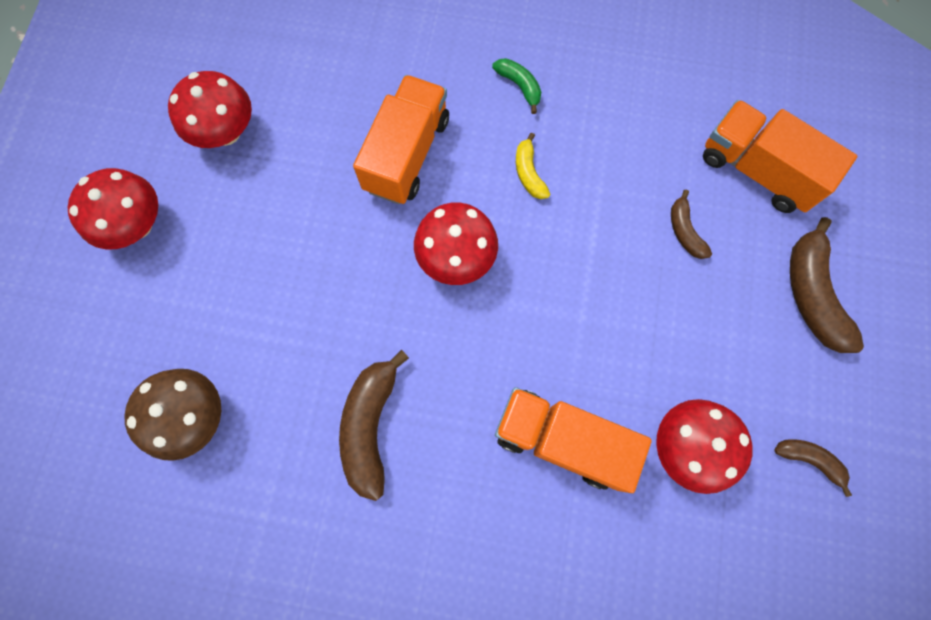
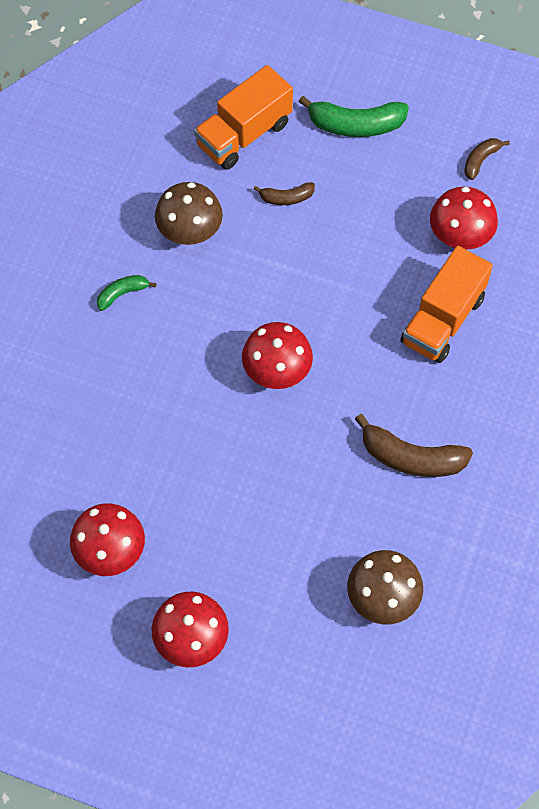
camera: 80 degrees left, 10 degrees down
(407, 154) = (170, 396): orange truck -> none
(529, 173) = (209, 302): yellow banana -> none
(612, 137) = (190, 232): none -> brown mushroom
(811, 294) = (355, 125): brown banana -> green banana

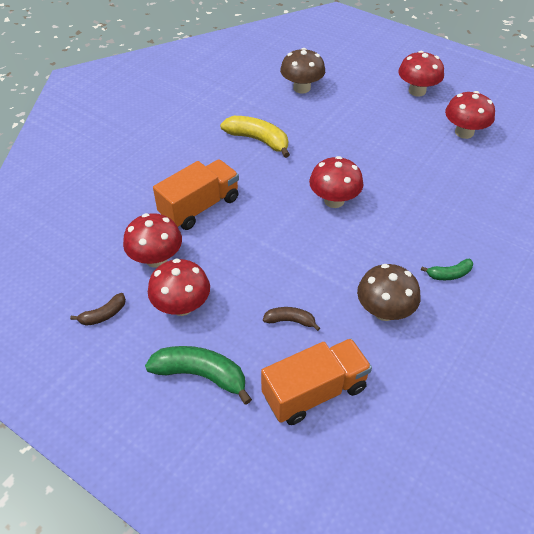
camera: 165 degrees left, 15 degrees down
(405, 188) = (182, 306): none -> red mushroom
(411, 458) = (258, 140): brown banana -> yellow banana

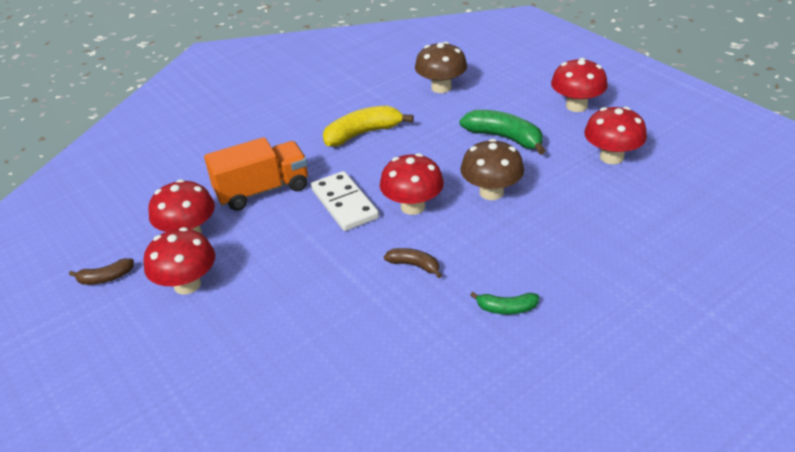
camera: 20 degrees right, 10 degrees down
(201, 375) = (166, 357): green banana -> green banana (504, 138)
(258, 140) = (363, 133): yellow banana -> yellow banana turned 75 degrees counterclockwise
(277, 207) = (344, 204): none -> white domino
(290, 321) = (292, 322): brown banana -> brown banana (414, 265)
(314, 392) = (276, 402): orange truck -> none
(384, 311) = (405, 333): brown mushroom -> brown mushroom (491, 192)

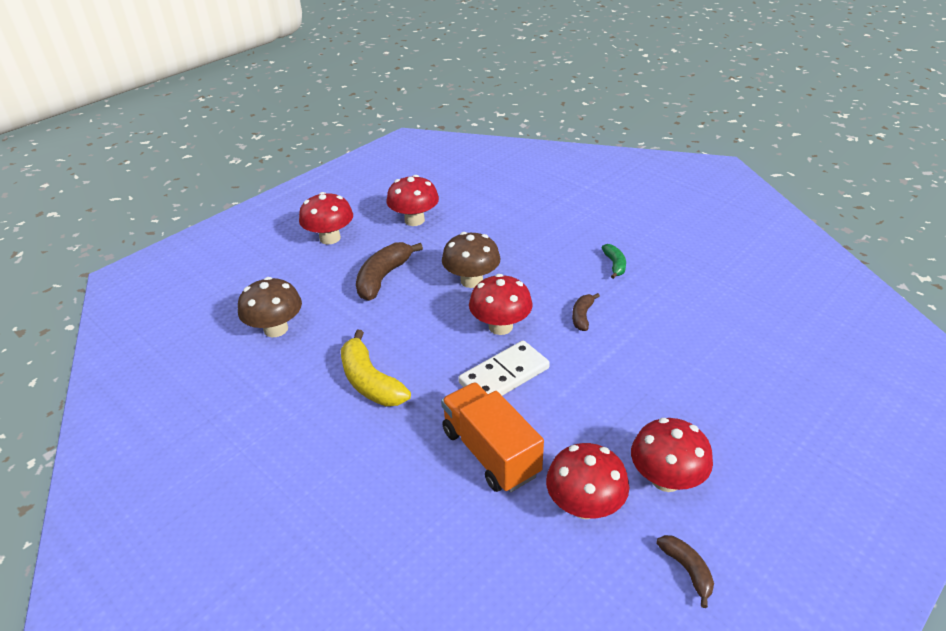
camera: 100 degrees left, 0 degrees up
(504, 138) = (383, 277): green banana -> brown banana

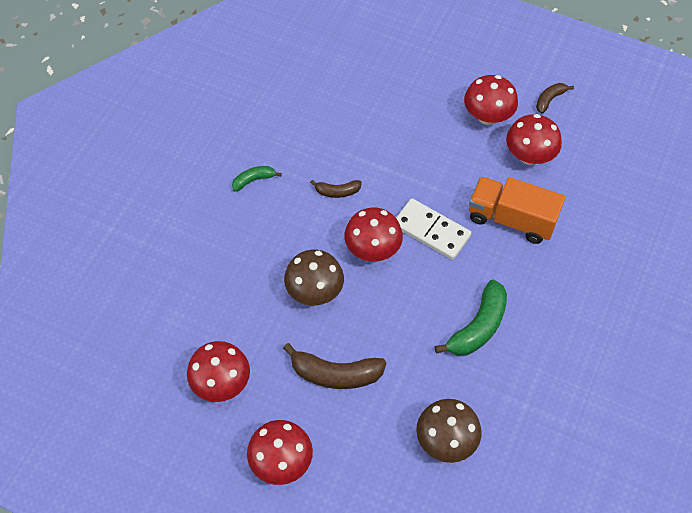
camera: 110 degrees left, 20 degrees up
(370, 382) = (478, 327): yellow banana -> green banana
(490, 452) = (511, 219): orange truck -> orange truck turned 75 degrees clockwise

